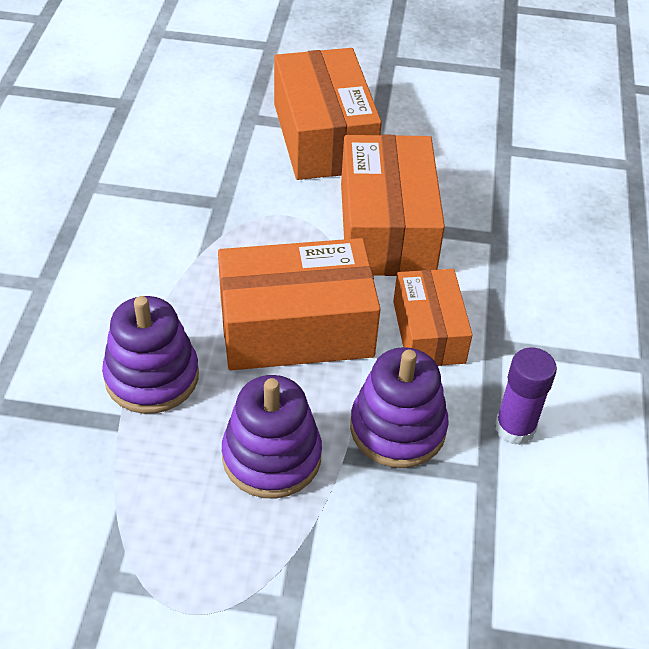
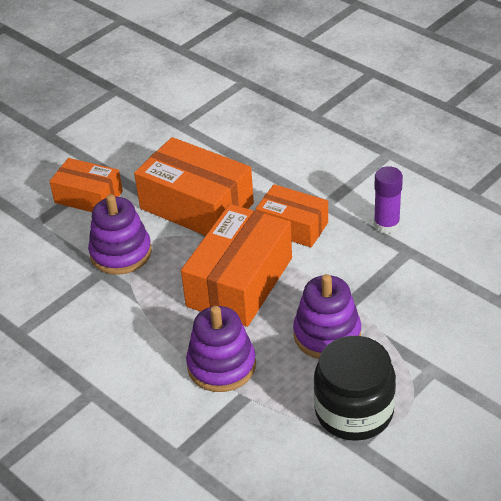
camera: 50 degrees left, 5 degrees down
(160, 549) = (354, 411): none -> black jar
(324, 137) = (88, 197): orange box -> orange box, size x0.61
(397, 428) = (350, 272): purple stacking toy -> purple stacking toy (121, 253)

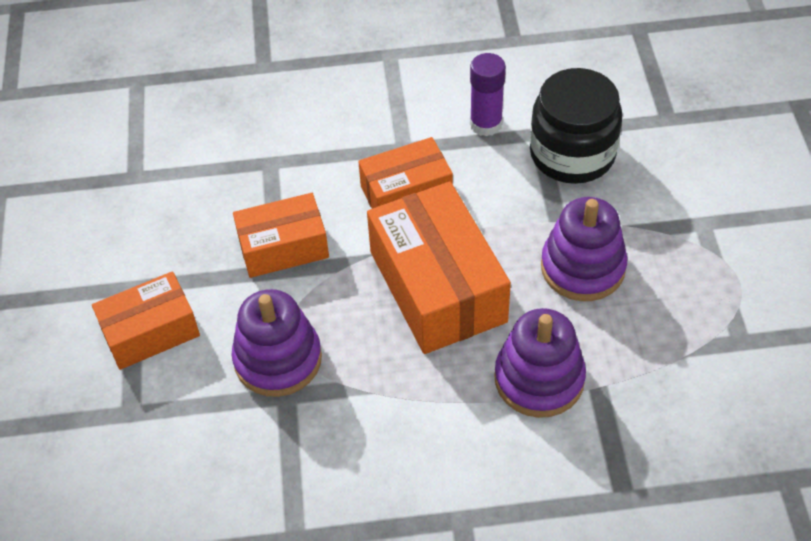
camera: 50 degrees left, 10 degrees up
(196, 206) = (283, 247): orange box -> orange box, size x0.61
(354, 411) = (700, 315): black jar -> black jar (572, 154)

